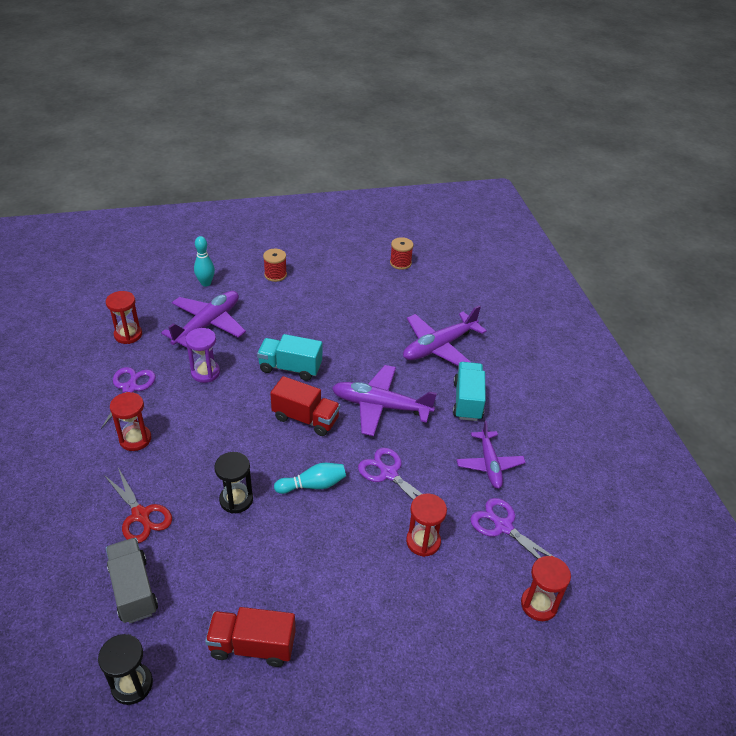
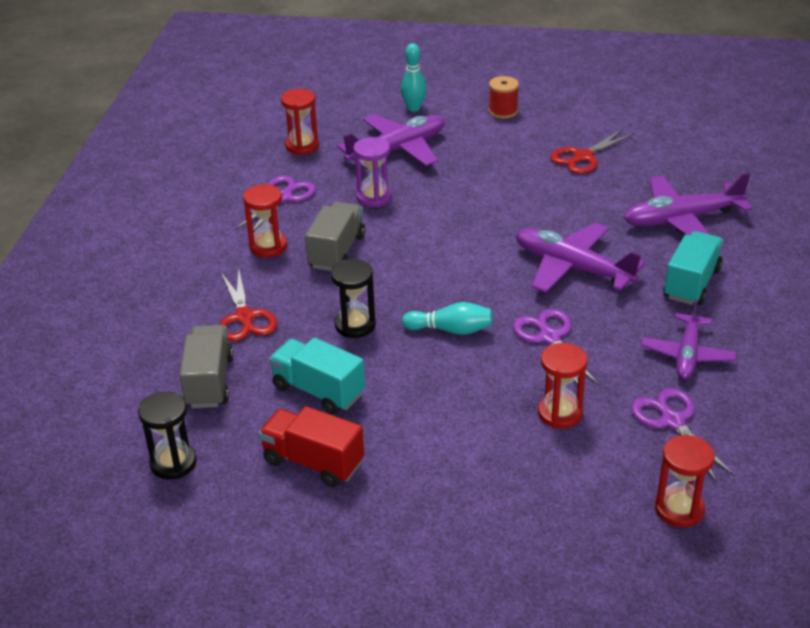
camera: 25 degrees right, 5 degrees down
(194, 431) = (337, 251): none -> grey truck
(290, 368) = (477, 209): turquoise truck -> turquoise truck (318, 391)
(305, 418) = (472, 263): red truck -> none
(349, 305) = (583, 157): none -> red scissors
(400, 263) = (674, 121): red spool -> none

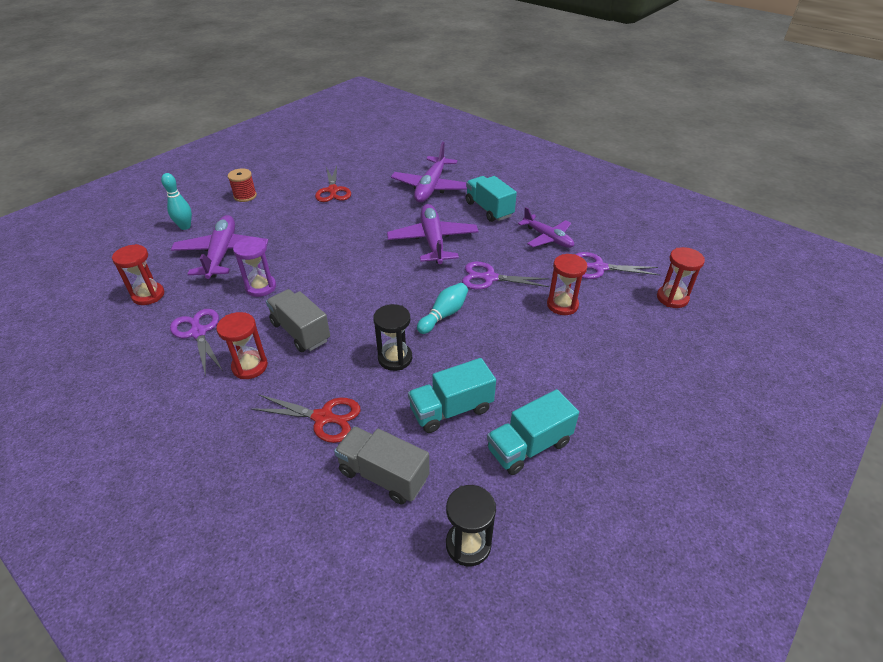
camera: 60 degrees left, 5 degrees up
(313, 462) = (529, 446): red truck -> turquoise truck
(572, 268) = (433, 241): purple plane -> purple plane turned 105 degrees clockwise

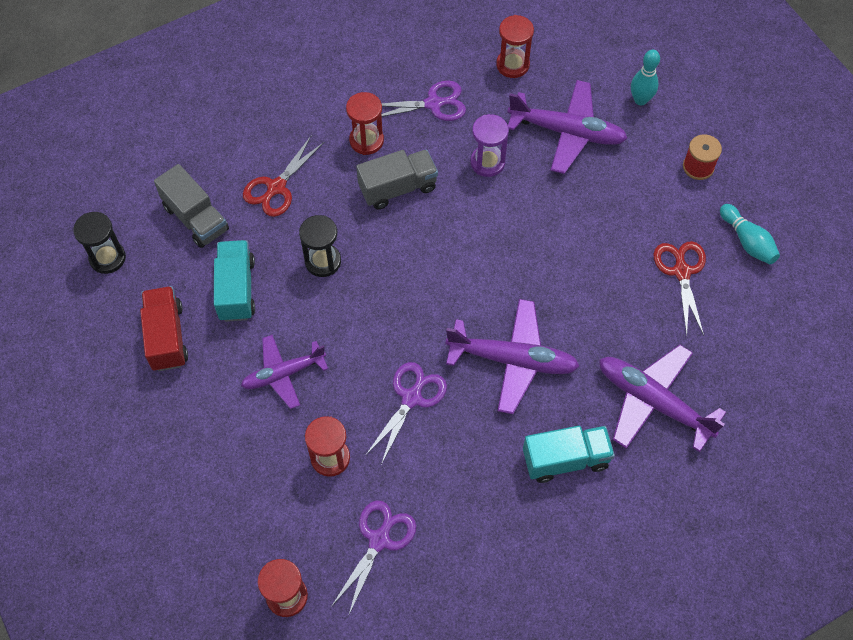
camera: 110 degrees right, 20 degrees up
(333, 191) = (681, 271): red scissors -> red scissors turned 75 degrees clockwise
(383, 475) = (195, 218): grey truck -> grey truck turned 90 degrees clockwise
(444, 315) = (367, 326): turquoise bowling pin -> turquoise bowling pin (747, 241)
(529, 446) = (167, 337): turquoise truck -> red truck
(547, 238) = (467, 507): purple plane -> purple plane (283, 374)

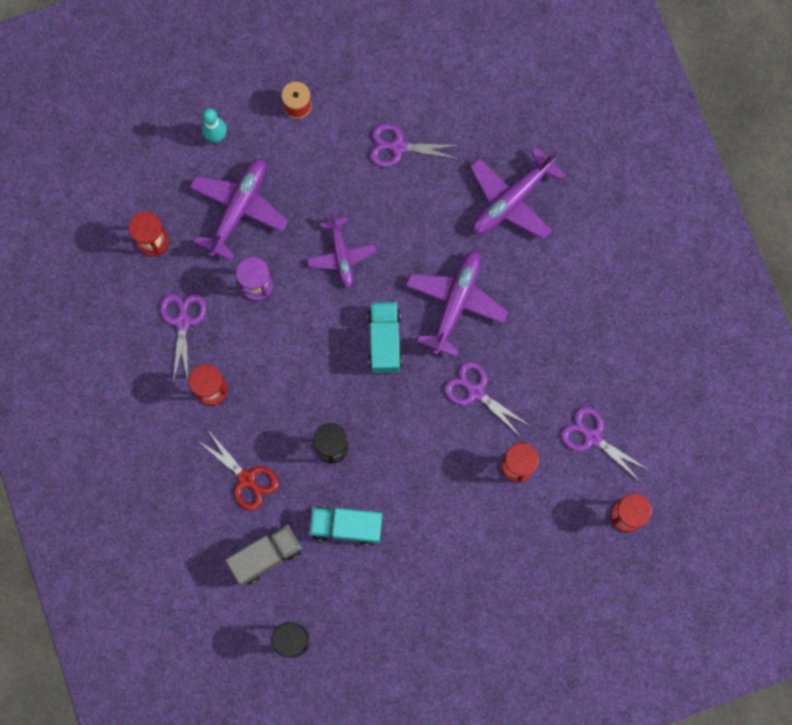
camera: 80 degrees left, 15 degrees up
(167, 337) = (382, 592): red truck -> none
(283, 374) = (435, 495): purple plane -> purple plane (341, 256)
(398, 188) = (268, 369): grey truck -> none
(565, 459) = (549, 279): turquoise truck -> turquoise truck (385, 341)
(681, 271) = (398, 147): red scissors -> purple scissors
(747, 241) = (379, 86): turquoise bowling pin -> none

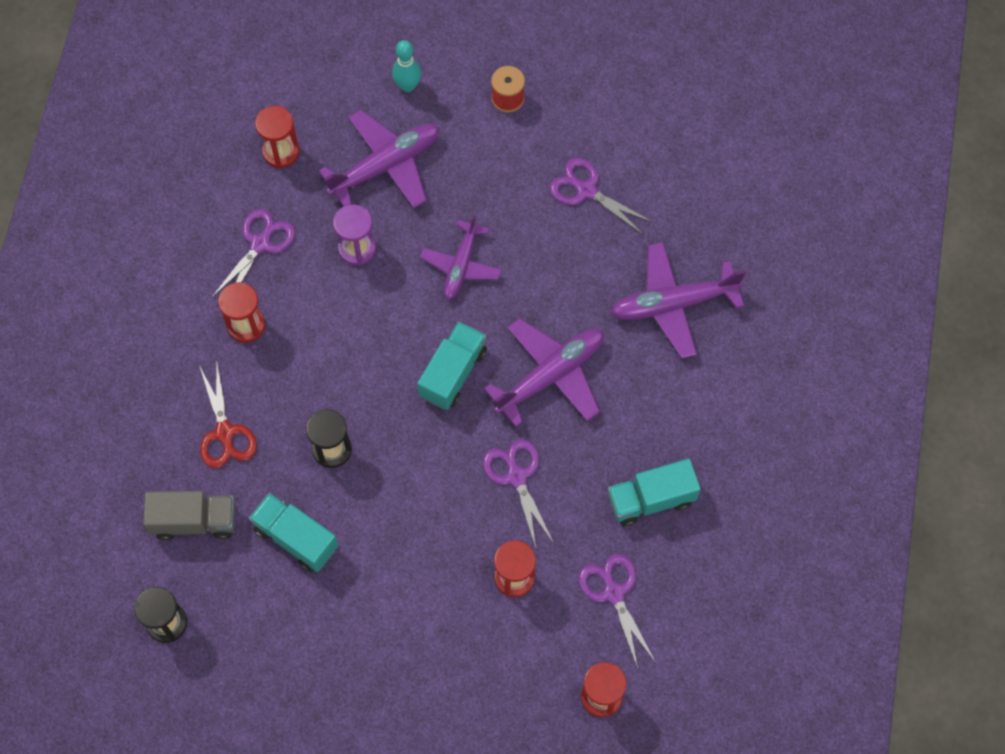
camera: 30 degrees right, 10 degrees down
(579, 355) = (651, 499): none -> turquoise truck

